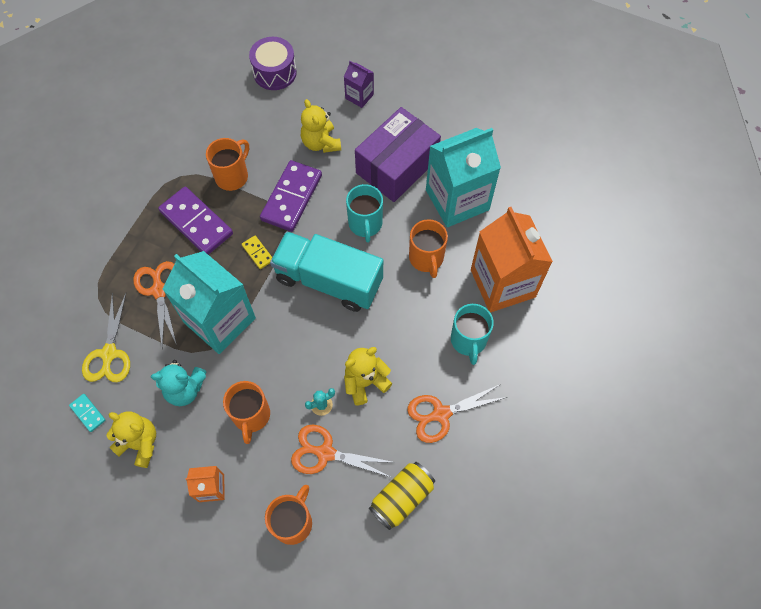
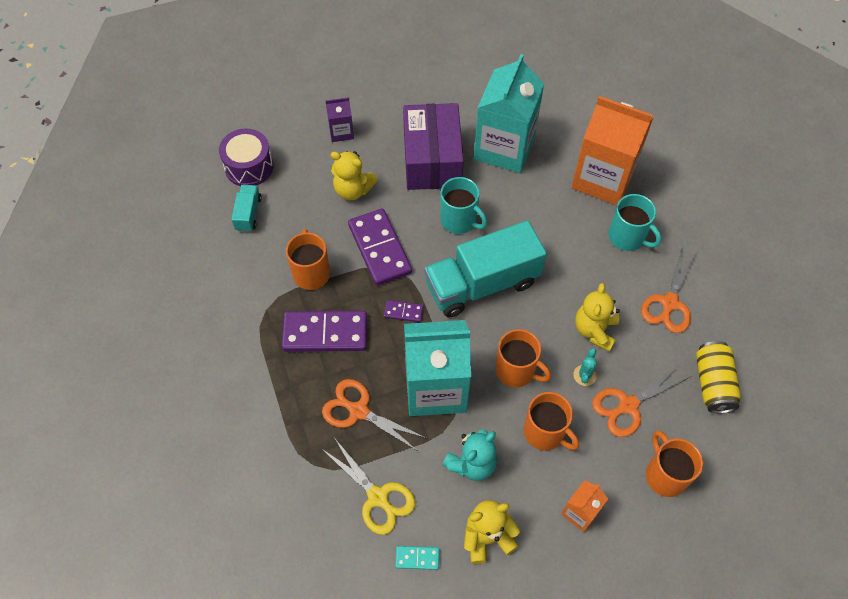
camera: 45 degrees left, 5 degrees down
(239, 104) = (248, 214): none -> turquoise truck
(258, 253) = (403, 312): yellow domino -> purple domino
(426, 258) = (532, 207): orange mug -> orange mug (516, 370)

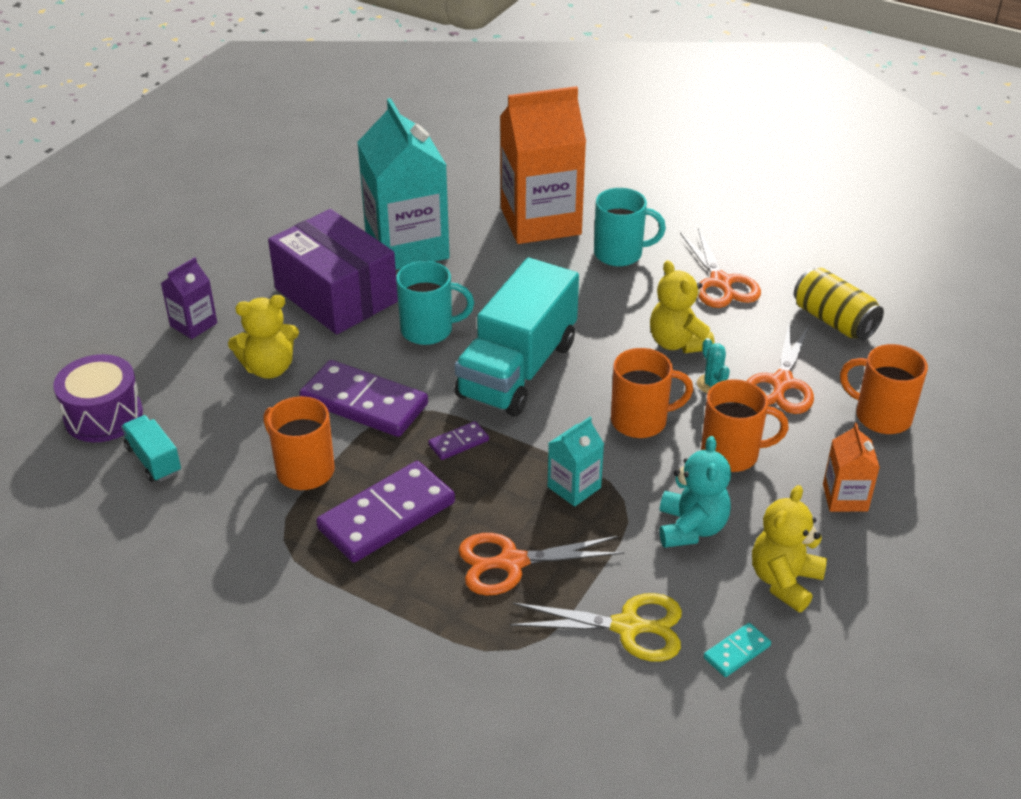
camera: 40 degrees left, 20 degrees down
(435, 388) = (574, 487): turquoise carton -> turquoise carton, size x0.46

